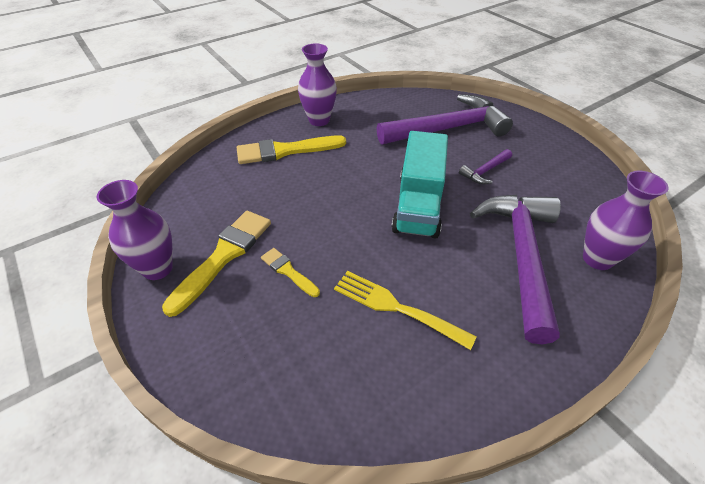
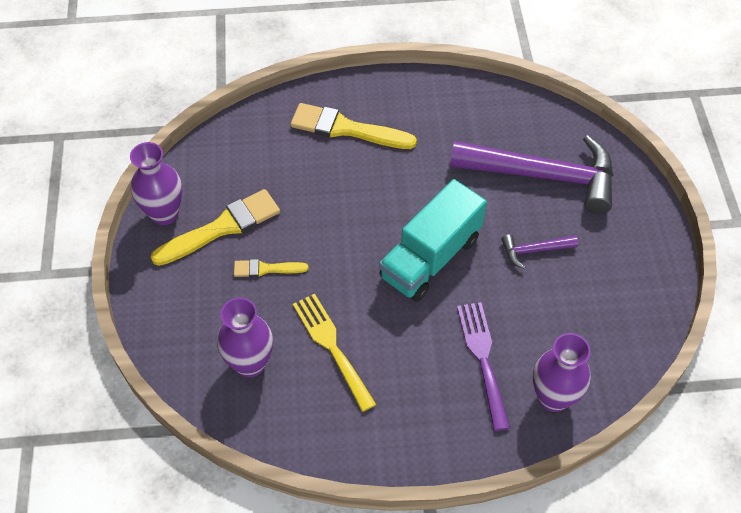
camera: 30 degrees right, 10 degrees up
(288, 271) = (266, 269): yellow brush -> yellow brush turned 75 degrees counterclockwise
(319, 120) = (408, 100): purple vase -> purple vase (250, 364)
(521, 256) = (482, 358): purple hammer -> purple fork

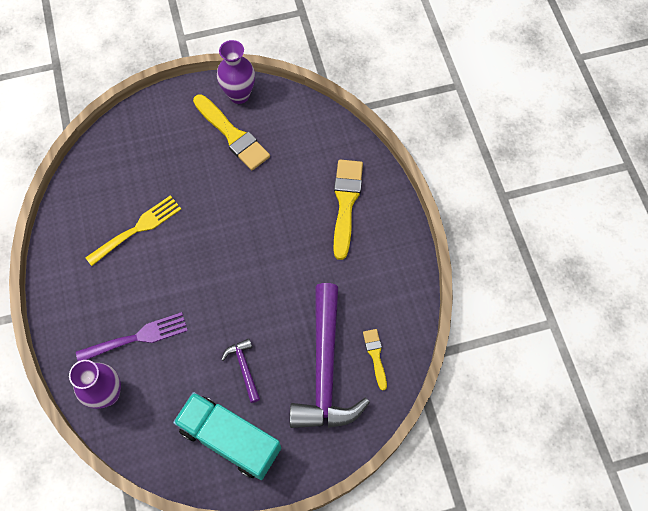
camera: 80 degrees right, 10 degrees up
(250, 364) = (119, 178): purple vase -> none
(266, 269) = (199, 172): yellow brush -> yellow brush (375, 356)
(430, 257) = (225, 287): turquoise truck -> turquoise truck (230, 439)

